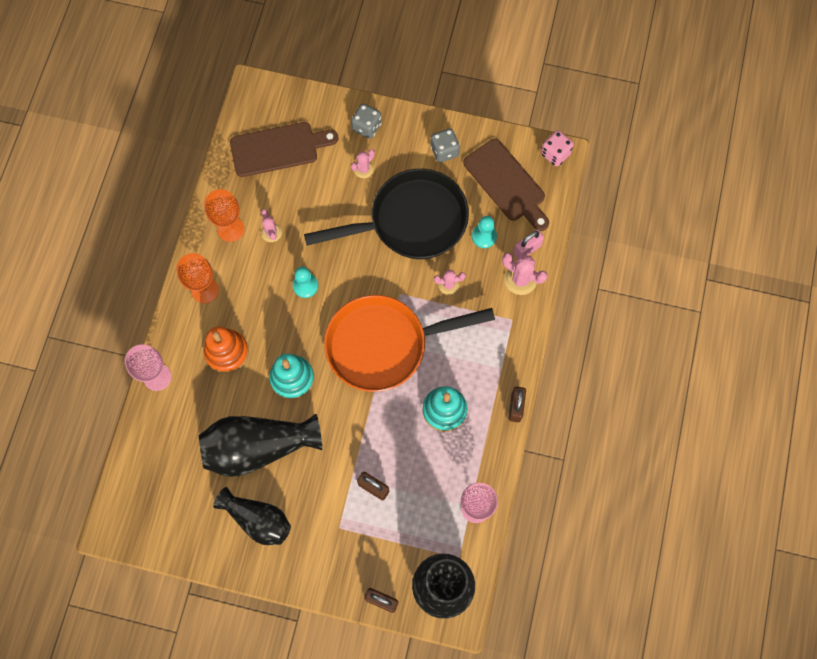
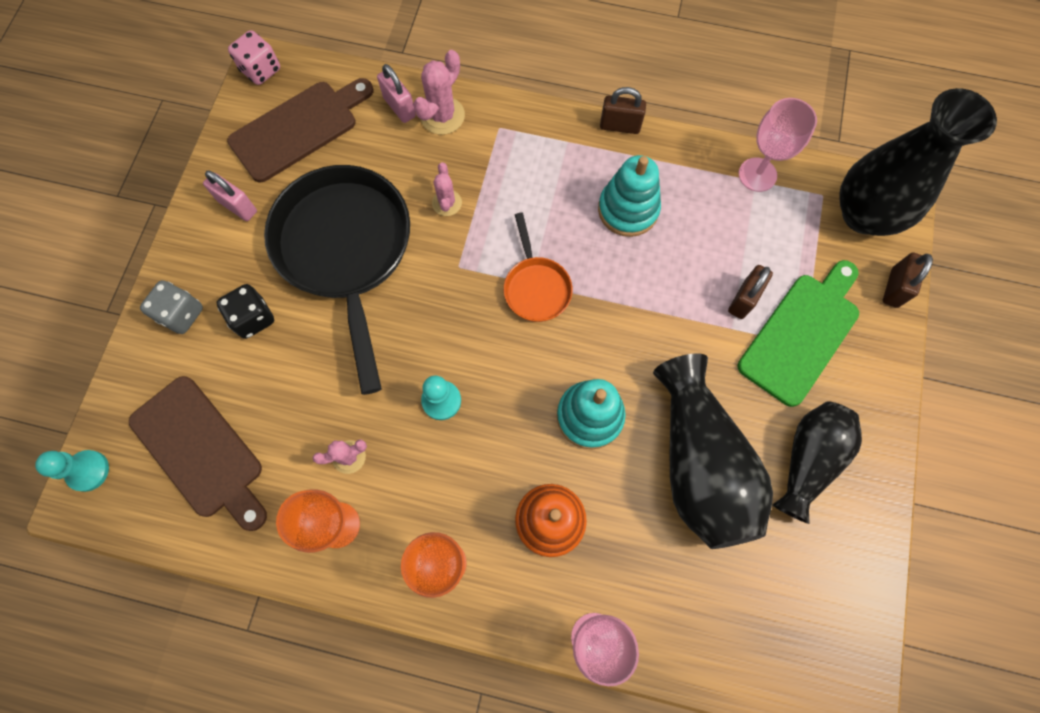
camera: 90 degrees left, 0 degrees up
(278, 149) = (200, 451): brown cutting board -> brown cutting board turned 150 degrees clockwise
(347, 527) = (802, 334): none -> green cutting board
(363, 169) = (253, 318): pink cactus -> black dice
(384, 345) = (536, 287): orange pan -> orange pan, size x0.47
(444, 151) = (238, 206): grey dice -> pink padlock
(484, 236) = (376, 158): turquoise pawn -> turquoise pawn (88, 471)

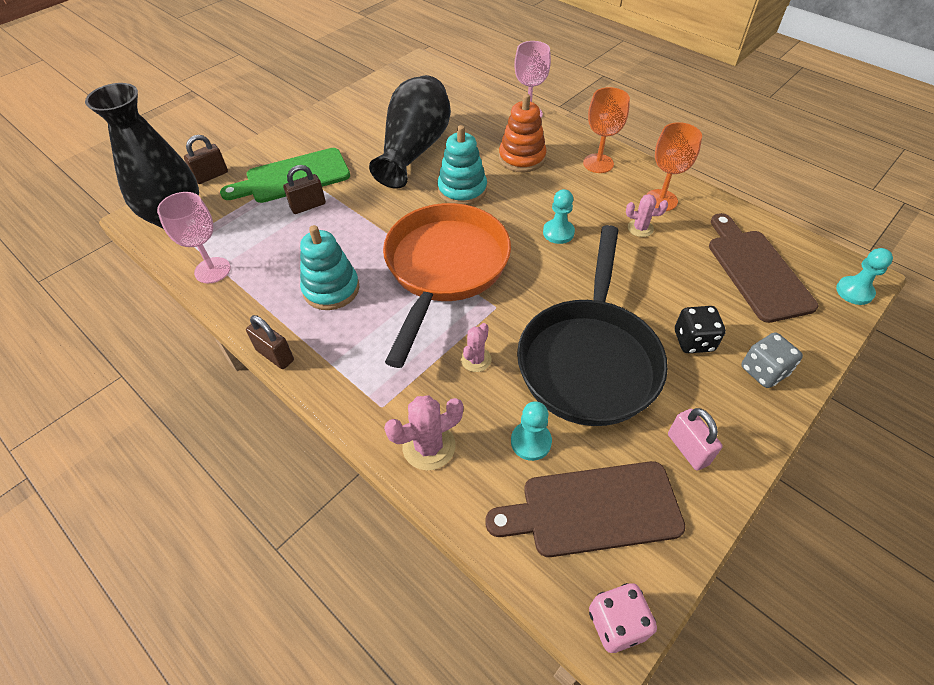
camera: 150 degrees left, 20 degrees down
(365, 155) = (531, 442): none -> turquoise pawn
(399, 107) = (468, 479): pink padlock -> none
(536, 287) = (444, 268): orange pan -> orange pan, size x2.12
(807, 459) = (353, 131): black vase -> none

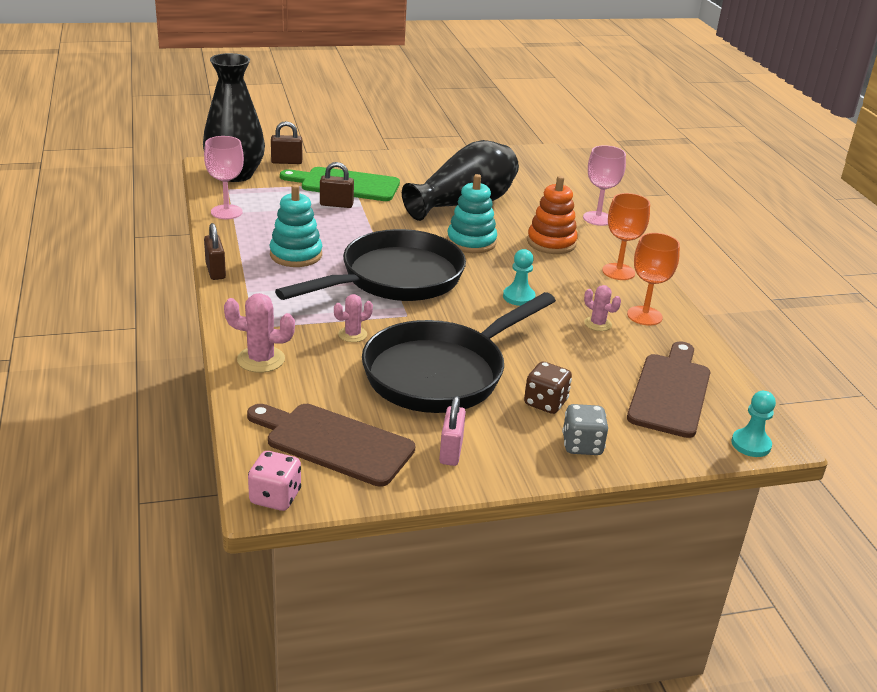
camera: 30 degrees right, 20 degrees down
(444, 268) = (395, 279): orange pan -> black pan
(531, 442) = (335, 391): turquoise pawn -> none
(693, 341) = (545, 403): black dice -> brown dice

